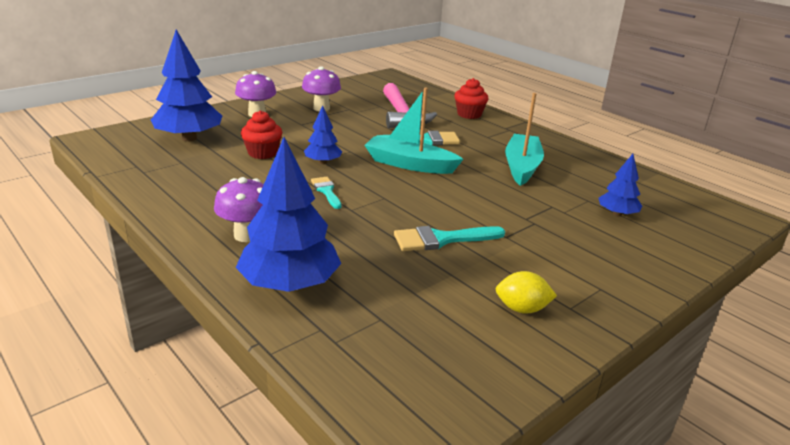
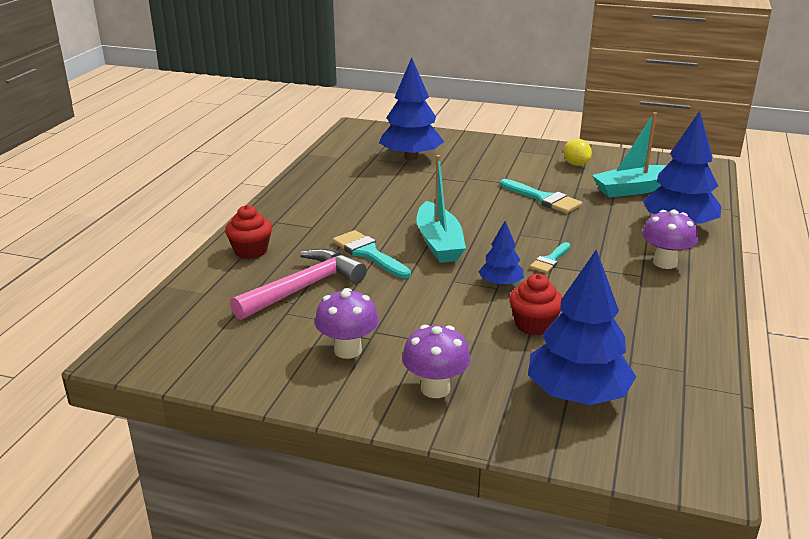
camera: 120 degrees left, 0 degrees up
(522, 167) = (370, 199): turquoise boat -> turquoise boat (634, 189)
(617, 214) = (411, 157): blue tree -> blue tree, size x1.90

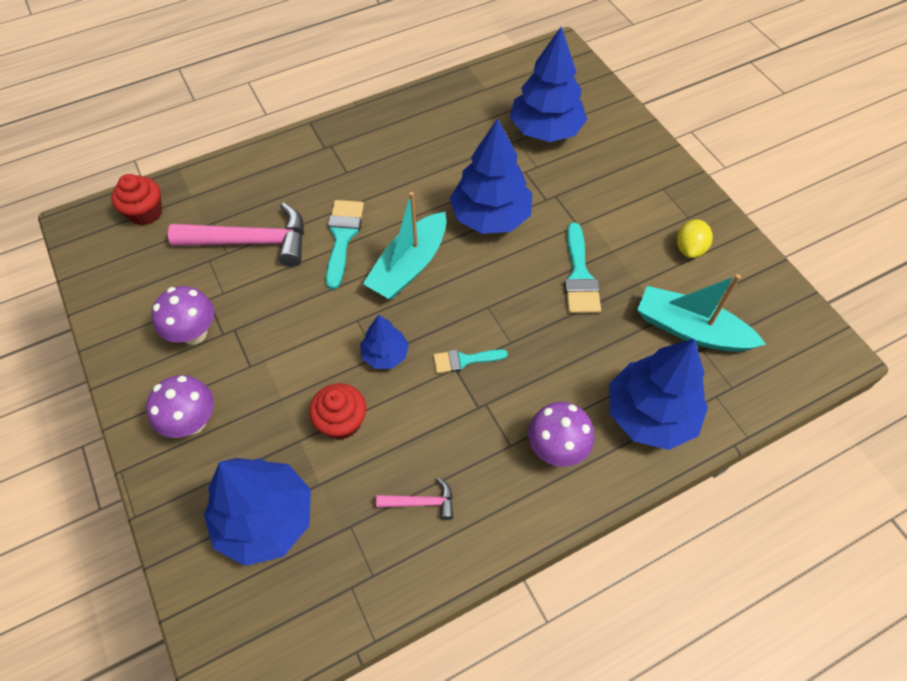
camera: 45 degrees right, 30 degrees up
(251, 251) = (271, 170): red cupcake -> red cupcake (145, 212)
(447, 201) = (490, 216): none -> blue tree
(646, 325) = (421, 502): none -> pink hammer

